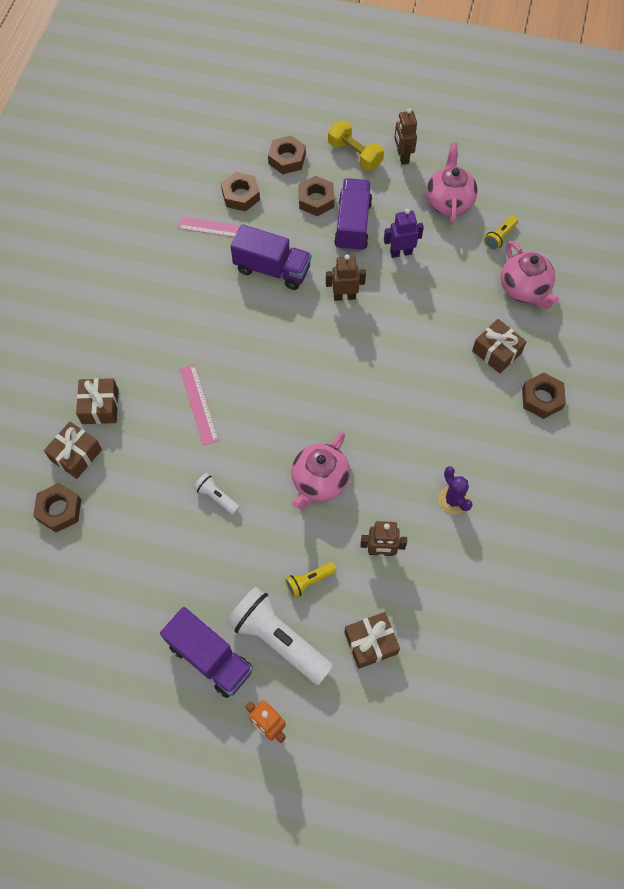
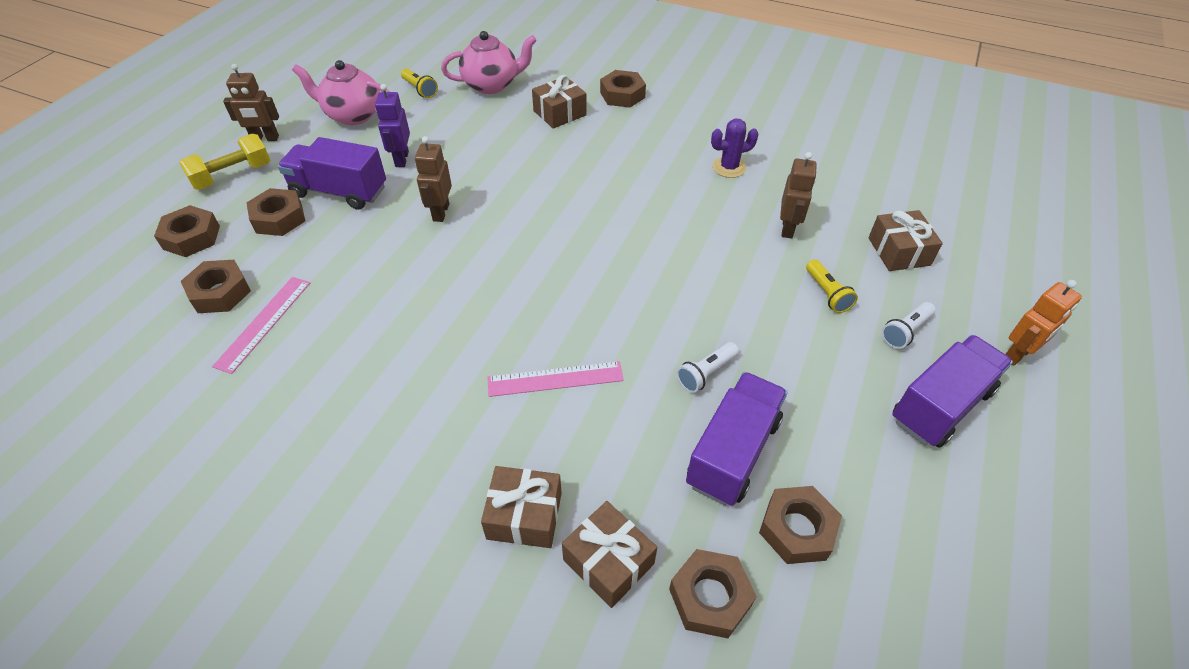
camera: 80 degrees left, 15 degrees down
(104, 557) = (797, 529): none -> brown nut
(272, 269) = (365, 274): purple truck -> purple truck (732, 452)
(278, 639) = (905, 331): white flashlight -> white flashlight, size x0.47
(319, 482) = (695, 267): pink teapot -> none

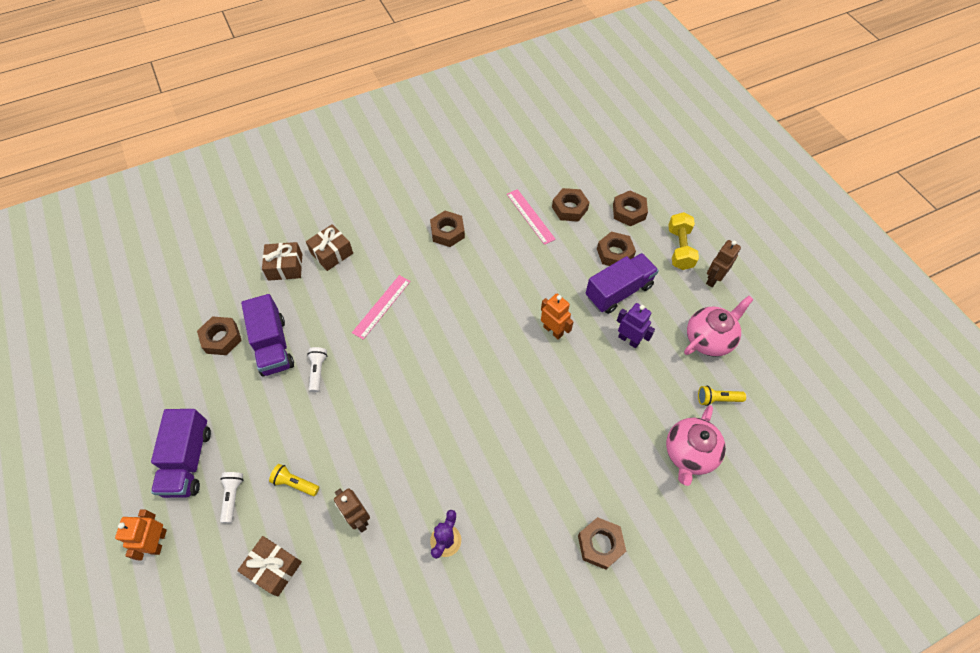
camera: 130 degrees right, 10 degrees up
(440, 212) = (553, 330): brown robot -> orange robot
(560, 113) = (610, 475): brown gift -> none
(710, 597) = (238, 288): brown nut -> brown nut (447, 232)

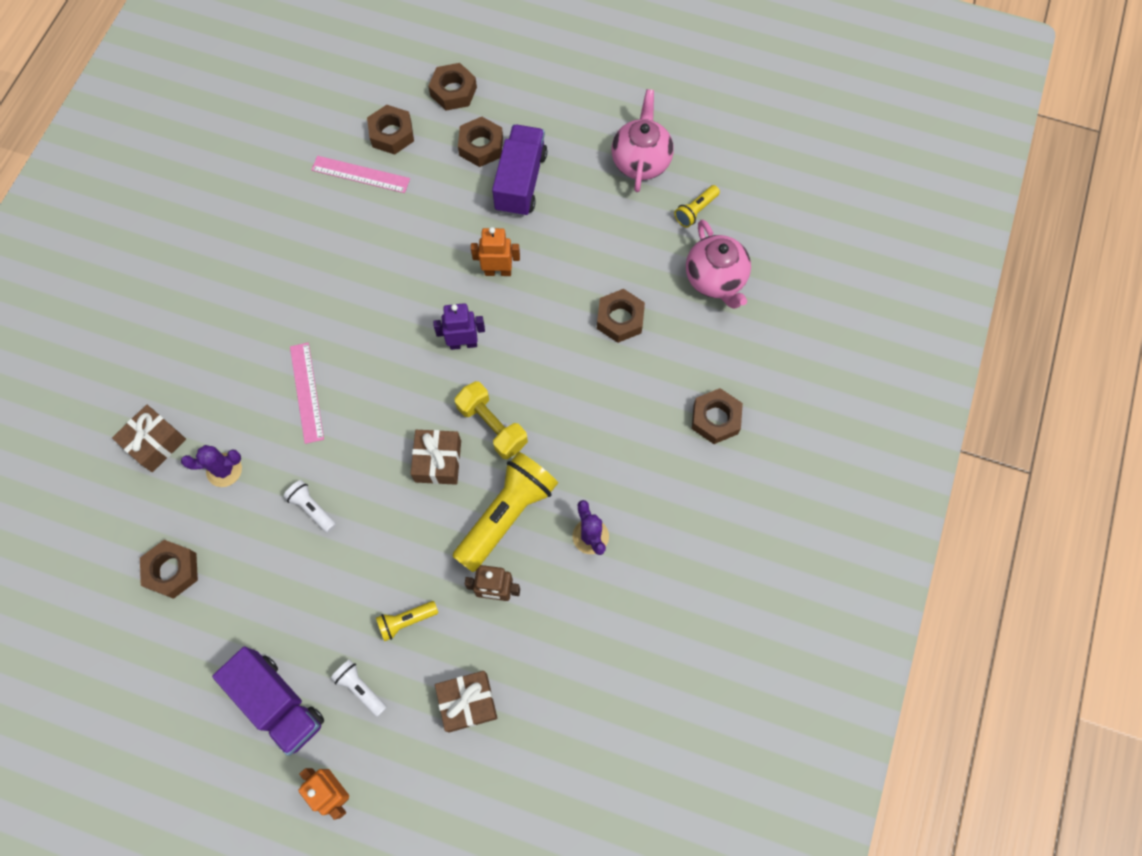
camera: 45 degrees left, 10 degrees up
(273, 346) = (237, 527): purple truck -> none
(300, 310) = (224, 470): none -> purple cactus
(332, 253) = (191, 385): brown gift -> brown gift (438, 461)
(412, 477) = (507, 515): none -> yellow flashlight
(447, 232) = (292, 261): brown nut -> brown nut (620, 319)
(629, 340) = (573, 221): purple robot -> purple robot (463, 343)
(679, 248) = (536, 92): yellow dumbbell -> yellow dumbbell (492, 426)
(713, 279) = (593, 98): brown robot -> none

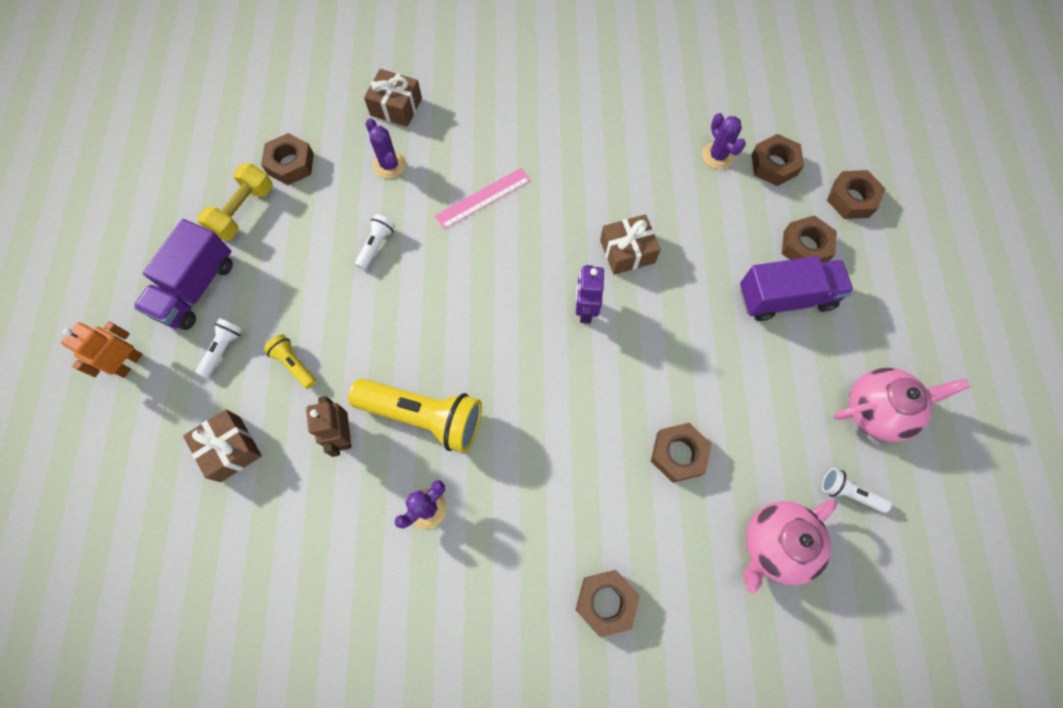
camera: 70 degrees right, 0 degrees up
(360, 174) = (717, 156): pink ruler -> purple cactus
(438, 461) = (456, 333): brown gift -> brown gift (627, 251)
(463, 343) = (585, 310): purple robot -> purple robot turned 150 degrees counterclockwise
(492, 426) = (510, 369): yellow dumbbell -> yellow dumbbell (243, 211)
(498, 271) = (676, 313): orange robot -> none
(695, 211) = (848, 492): yellow flashlight -> white flashlight

